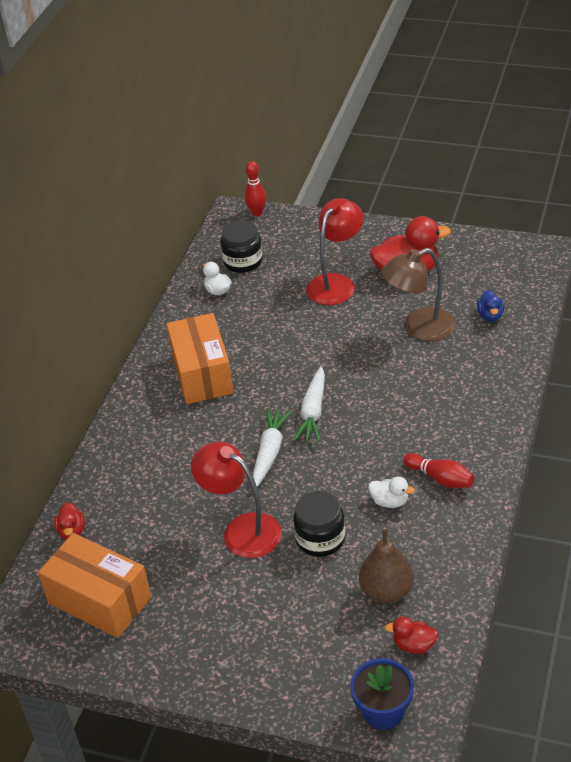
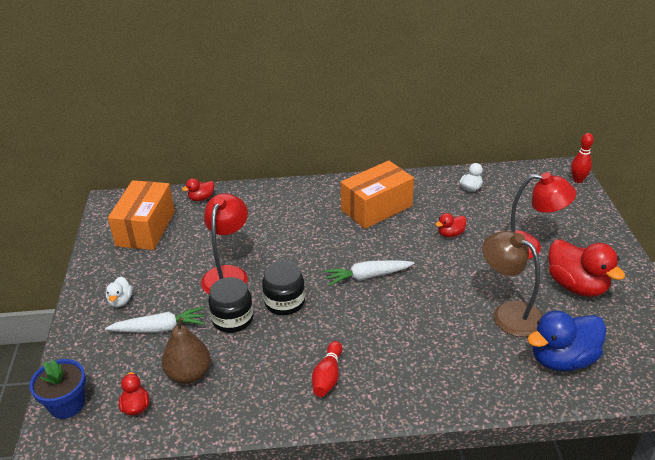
camera: 65 degrees right, 5 degrees down
(243, 261) = (514, 190): black jar -> black jar (284, 302)
(269, 452) = (312, 265): white carrot -> white carrot (159, 328)
(283, 330) = (450, 234): none -> red duck
(390, 502) = (287, 350): white duck -> white duck (121, 301)
(490, 316) = (562, 359): blue duck -> blue duck, size x2.06

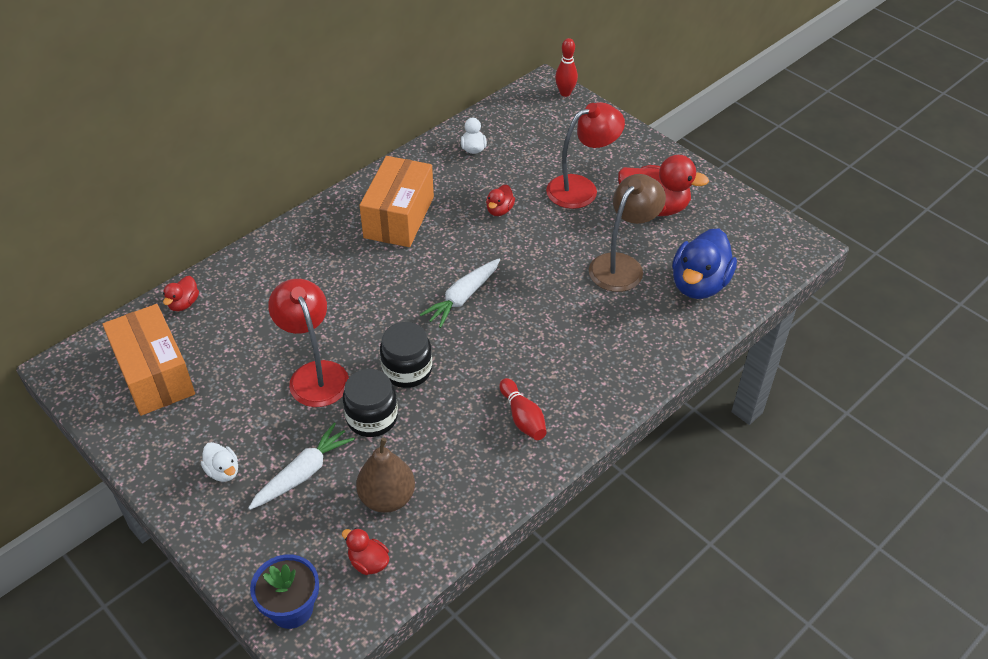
camera: 40 degrees left, 10 degrees up
(509, 313) = (622, 265): brown lamp -> brown lamp turned 120 degrees clockwise

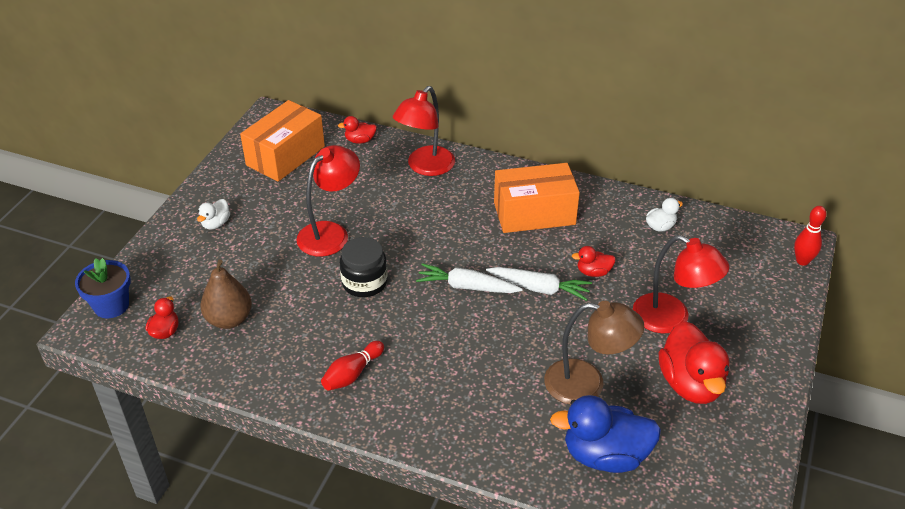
camera: 65 degrees right, 5 degrees down
(271, 267) = (425, 167): none -> red lamp
(303, 473) = (232, 264): white carrot -> white carrot (539, 288)
(372, 418) = (304, 281): black jar -> none

